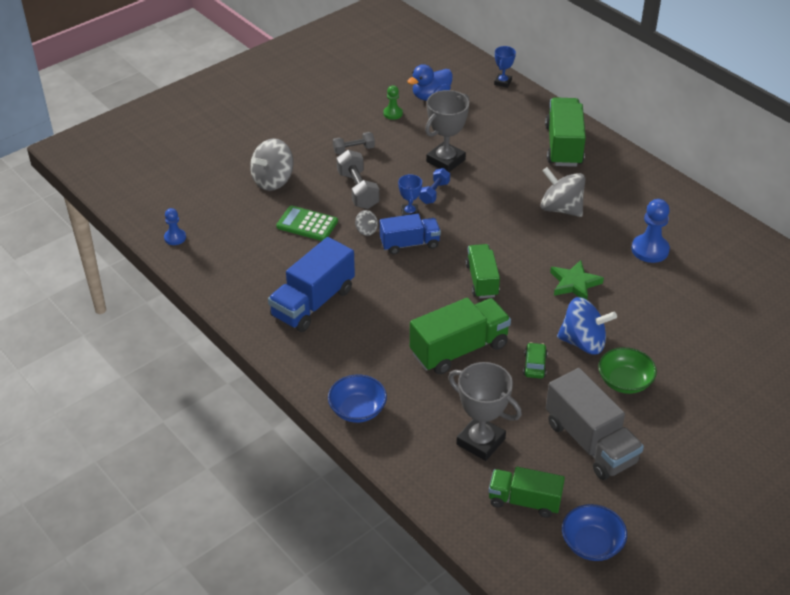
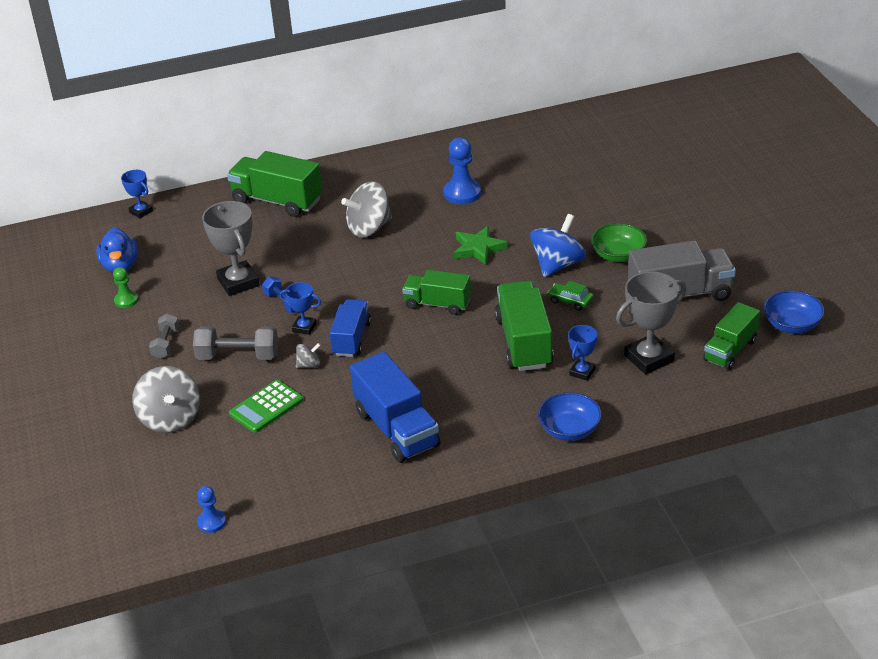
camera: 65 degrees left, 5 degrees down
(438, 399) = (582, 372): none -> blue trophy

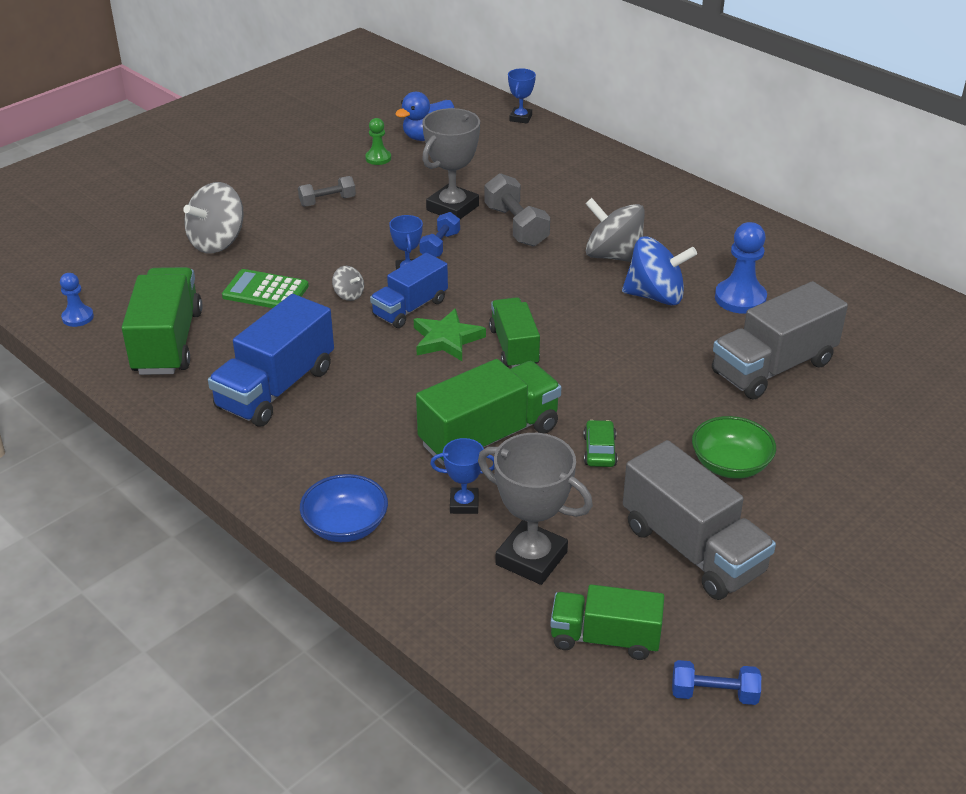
camera: 60 degrees right, 0 degrees up
(238, 356) = (335, 248): grey dumbbell -> grey dumbbell (516, 226)
(277, 201) = (608, 184): green truck -> green truck (168, 342)
(351, 339) = (410, 308): blue truck -> blue truck turned 150 degrees clockwise
(478, 248) = (643, 344): green star -> green star (447, 339)
(541, 206) = (773, 368): none -> grey truck
(557, 265) = (665, 417): blue spinning top -> blue spinning top (655, 296)
(792, 325) = (714, 694): blue bowl -> blue dumbbell

